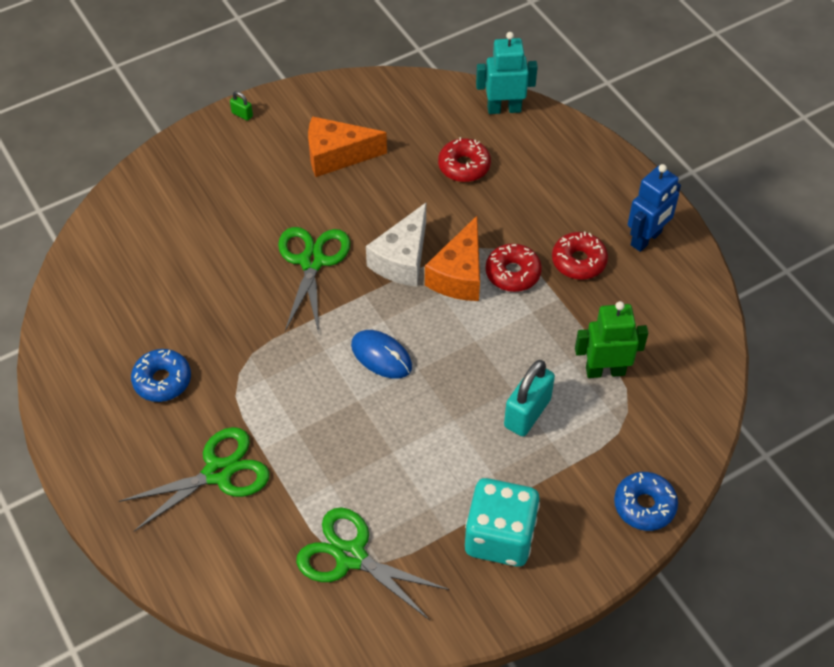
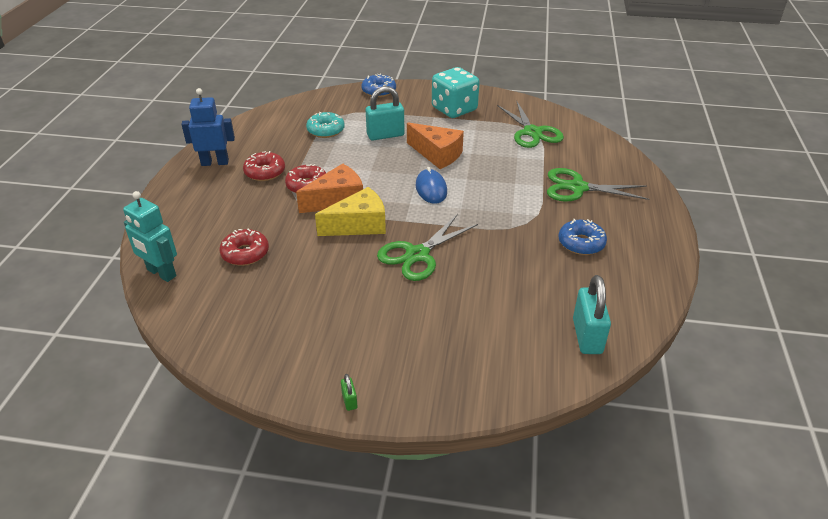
camera: 140 degrees left, 15 degrees down
(97, 272) = (587, 336): none -> turquoise padlock
(337, 156) = (317, 313): orange cheese -> orange cheese (437, 154)
(402, 259) = (359, 225): white cheese -> yellow cheese
(605, 371) = (326, 130): green robot -> turquoise donut

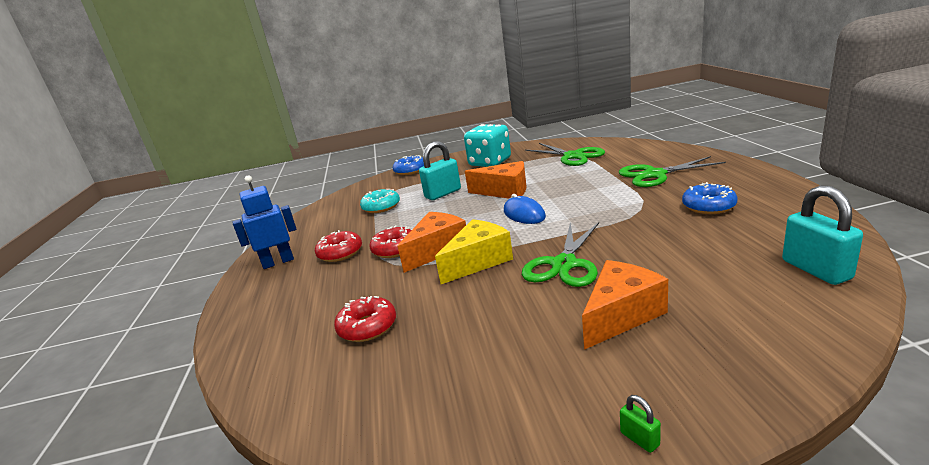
camera: 15 degrees left, 15 degrees down
(161, 273) = (268, 384): turquoise robot -> none
(416, 315) = (621, 315): none -> orange cheese

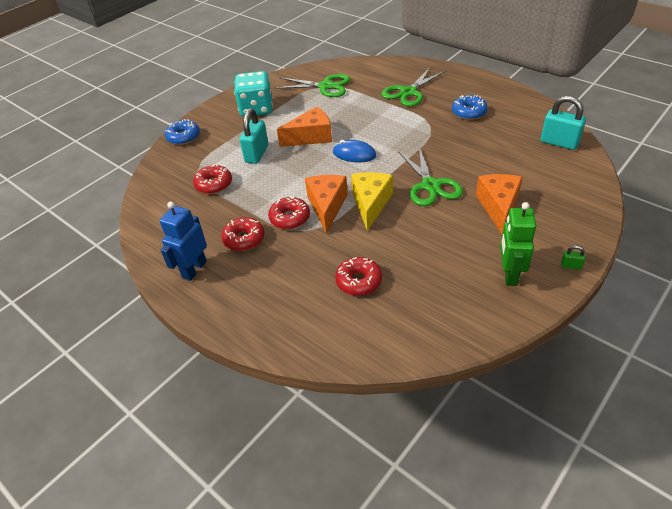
camera: 40 degrees left, 20 degrees up
(381, 207) = (214, 184): turquoise donut -> red donut
(531, 402) = (509, 274): none -> green robot

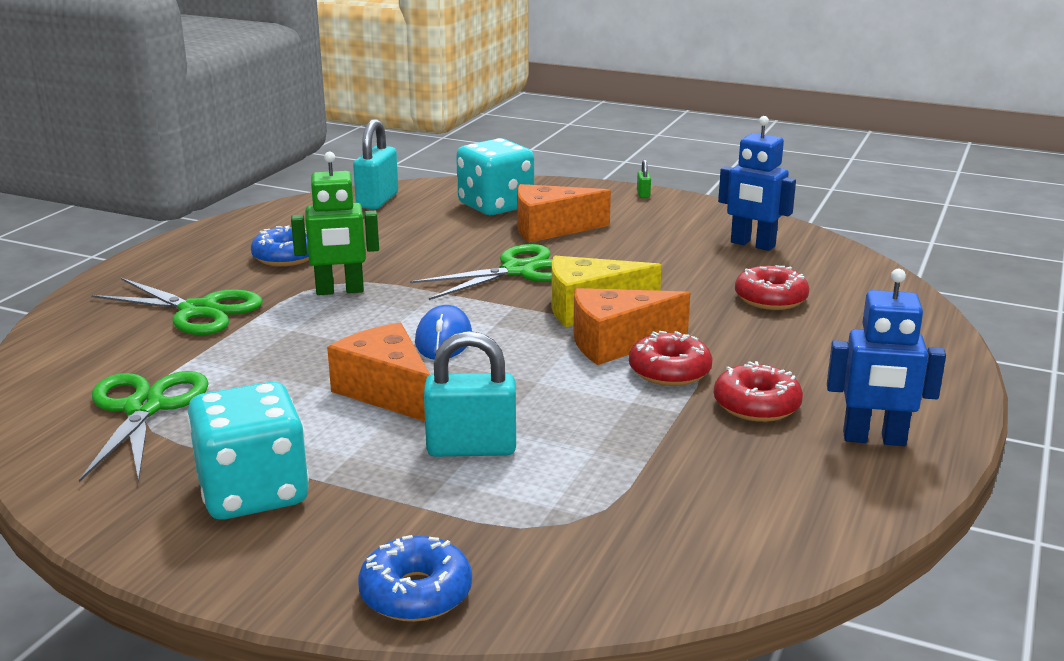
camera: 110 degrees left, 20 degrees down
(214, 184) = (612, 481): red donut -> none
(452, 300) = (752, 244): none -> blue robot
(509, 274) = (681, 220): green robot -> green robot (340, 291)
(546, 189) = (495, 206): none -> turquoise dice

